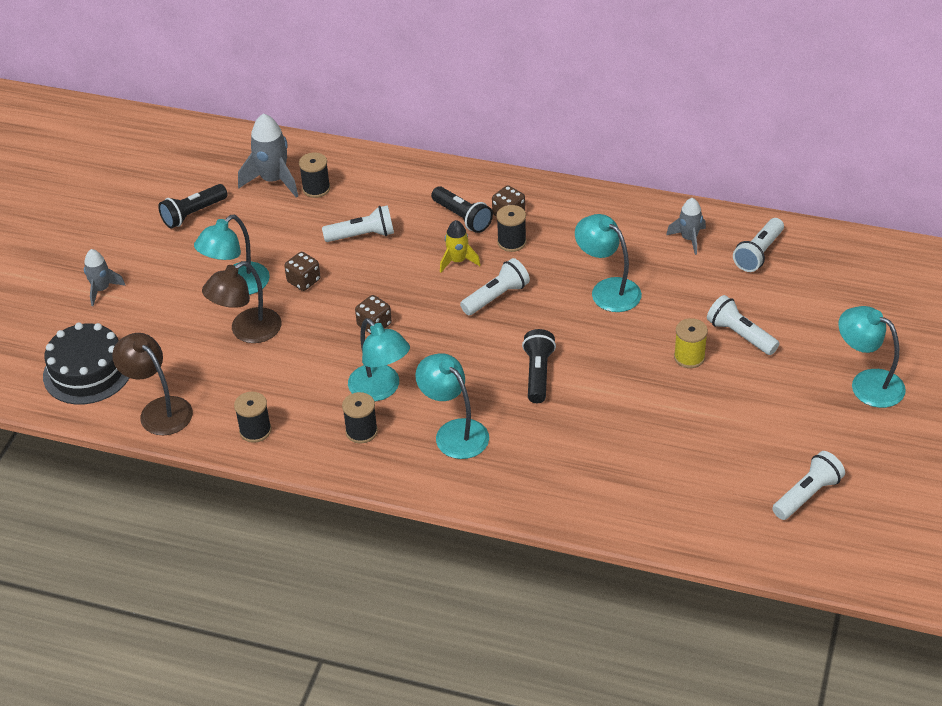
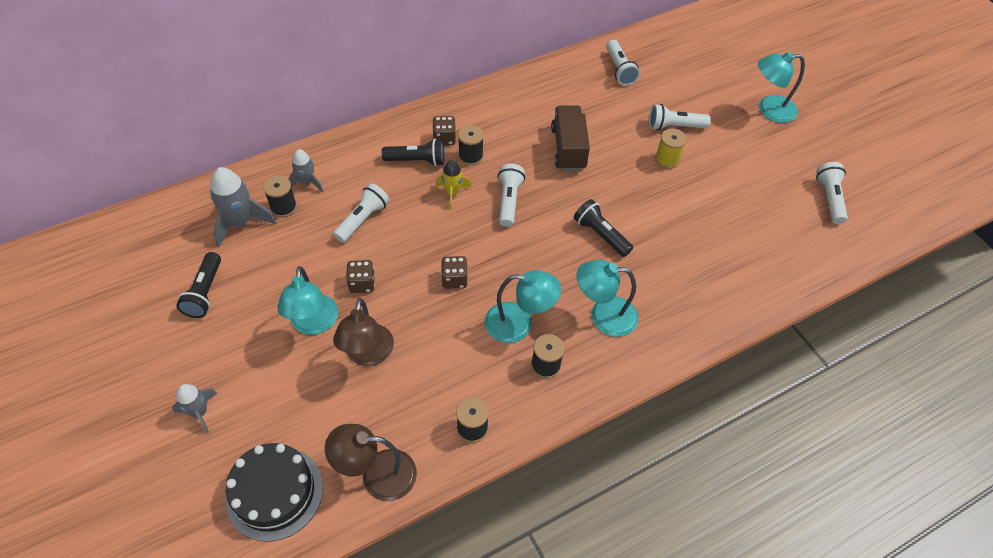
camera: 50 degrees left, 10 degrees up
(608, 290) = (568, 148): turquoise lamp -> brown truck
(689, 239) = (571, 85): grey rocket -> grey rocket (307, 182)

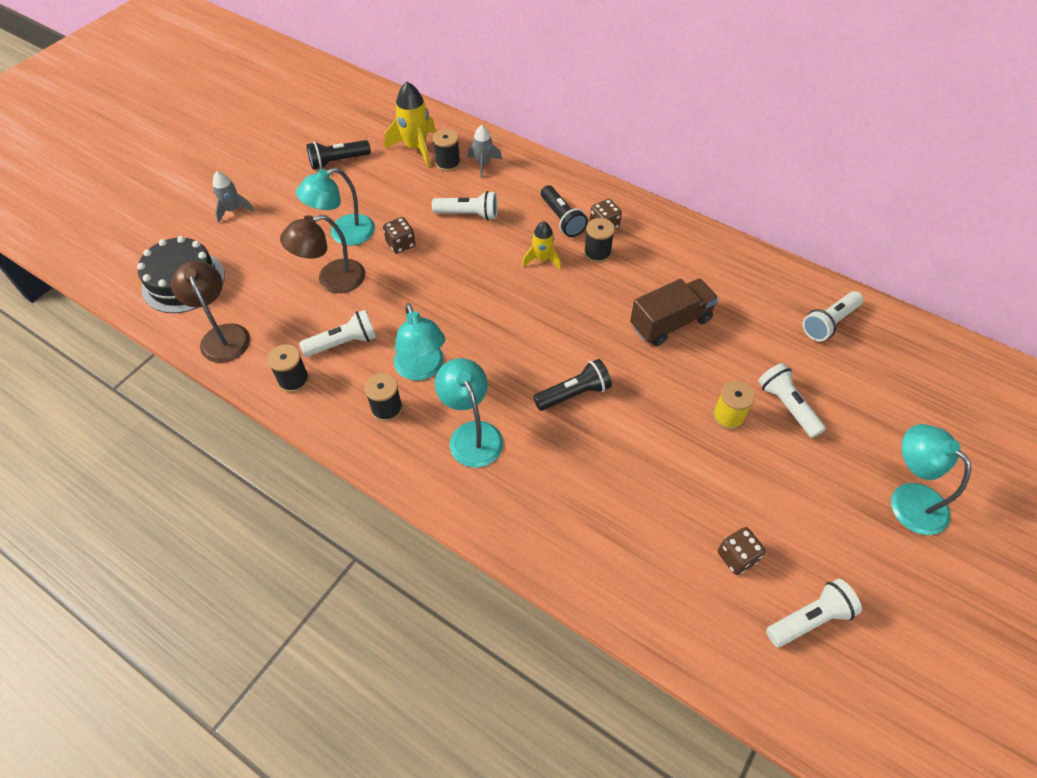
camera: 65 degrees right, 0 degrees up
(241, 222) = (416, 148): grey rocket -> yellow rocket
(454, 279) = (443, 302): brown dice -> brown dice (737, 557)
(509, 201) = (563, 303): white flashlight -> white flashlight (343, 343)
(600, 235) = (574, 394): black flashlight -> black flashlight turned 45 degrees clockwise

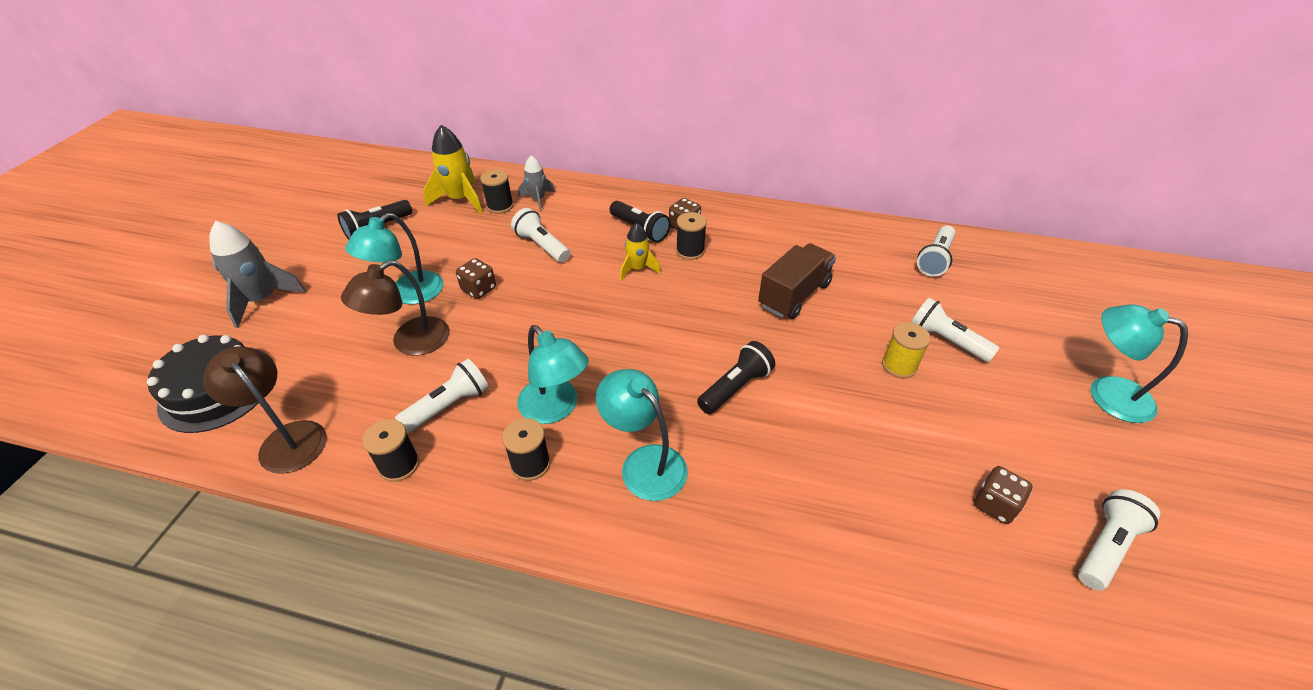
camera: 20 degrees left, 10 degrees down
(233, 210) = (263, 300): grey rocket -> grey rocket, size x1.62
(468, 214) = (542, 246): white flashlight -> white flashlight turned 120 degrees counterclockwise

